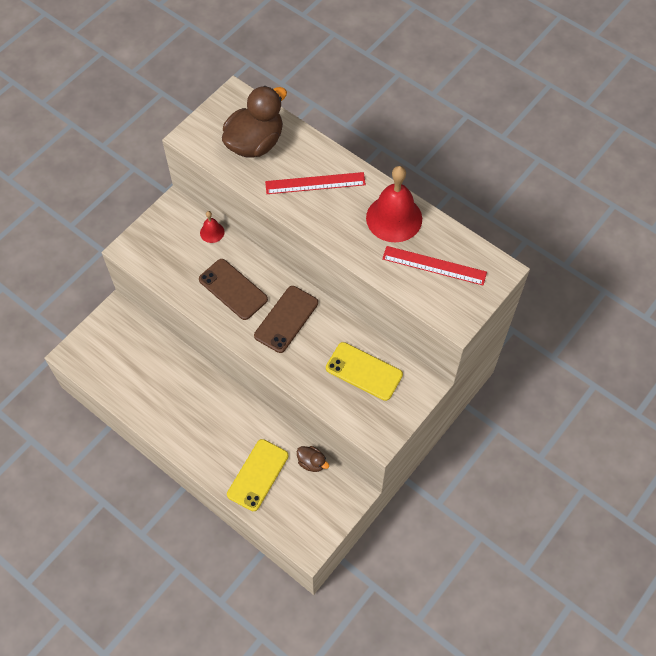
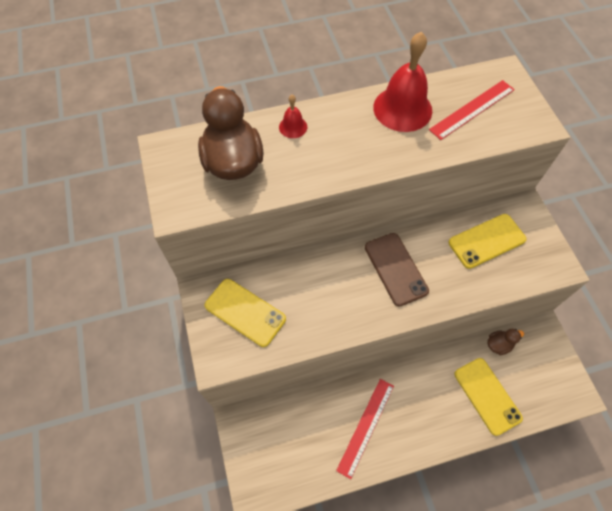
camera: 55 degrees left, 0 degrees up
(176, 243) = (245, 312): none -> yellow phone
(212, 232) = (258, 275): red bell -> red bell (293, 127)
(233, 289) = (333, 293): brown phone -> none
(315, 183) = (319, 142): red ruler -> red ruler (366, 426)

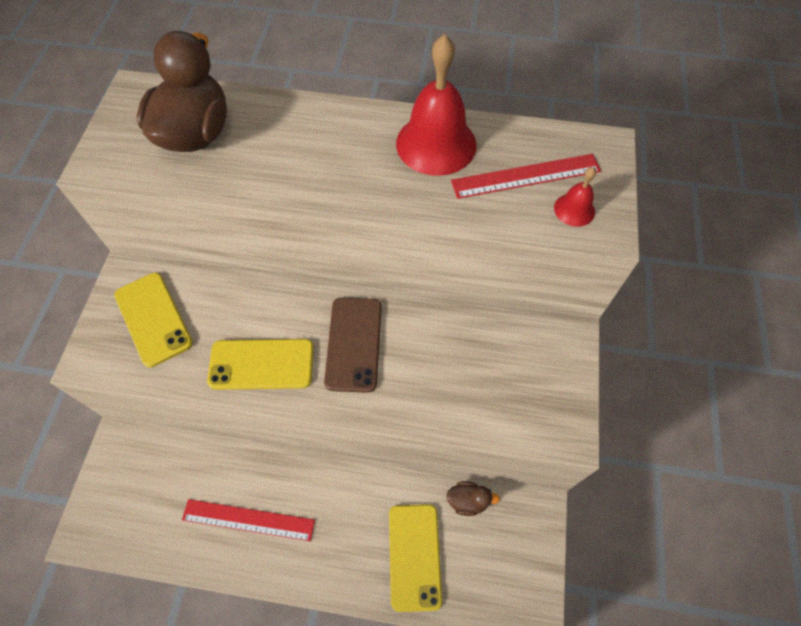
camera: 25 degrees right, 0 degrees up
(293, 127) = (290, 118): red bell -> red bell (574, 209)
(366, 426) = (248, 520): red ruler -> red ruler turned 45 degrees clockwise
(486, 241) = (490, 359): yellow phone -> yellow phone (261, 364)

